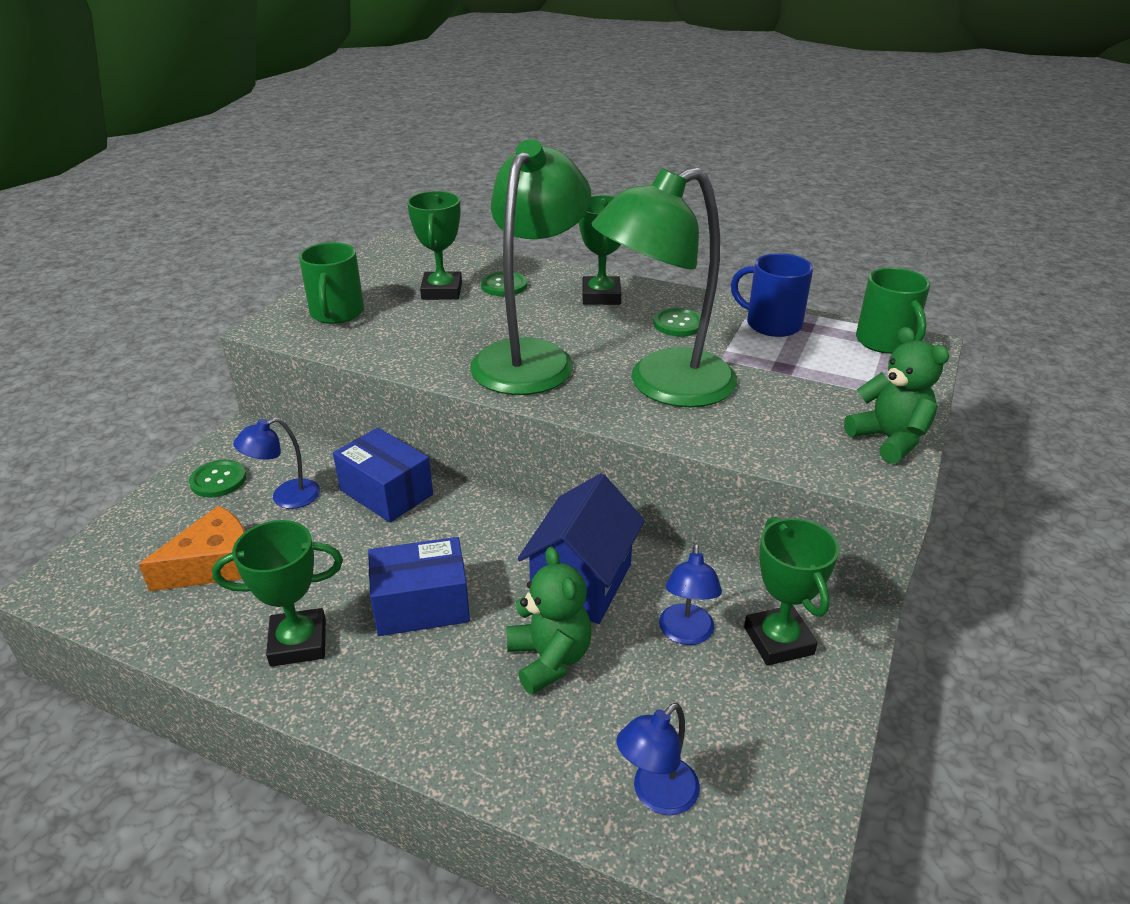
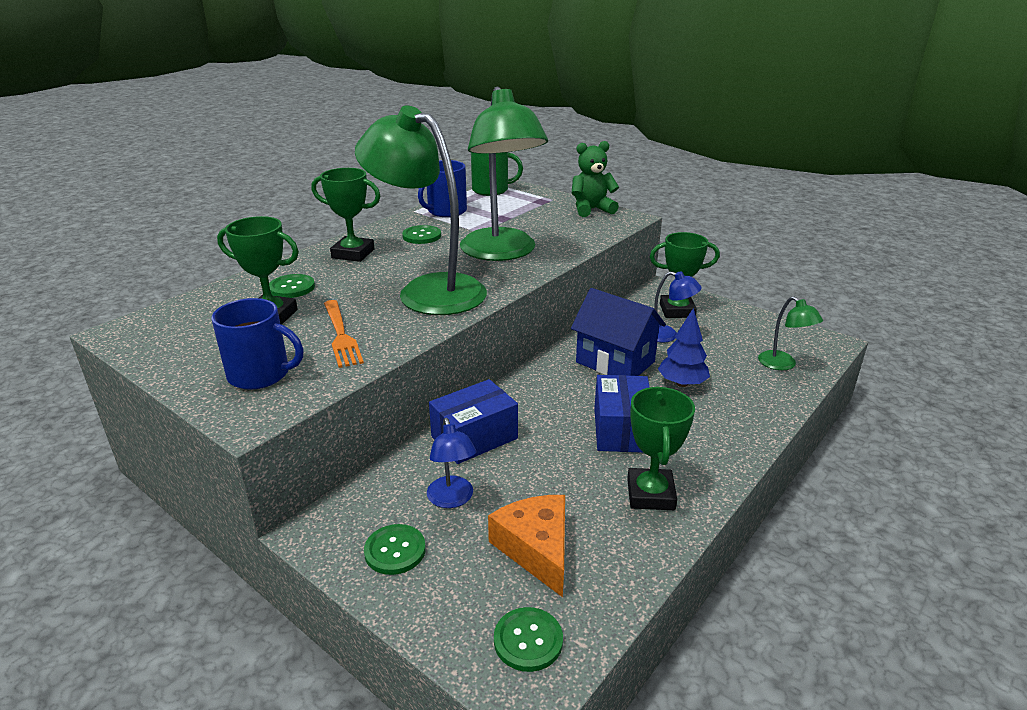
camera: 75 degrees left, 5 degrees down
(102, 577) = (528, 640): none -> green button
(336, 313) = (261, 375): green mug -> blue mug
(414, 331) = (341, 335): none -> orange fork
(549, 659) = (682, 383): green teddy bear -> blue tree
(656, 795) = (783, 365): blue lamp -> green lamp

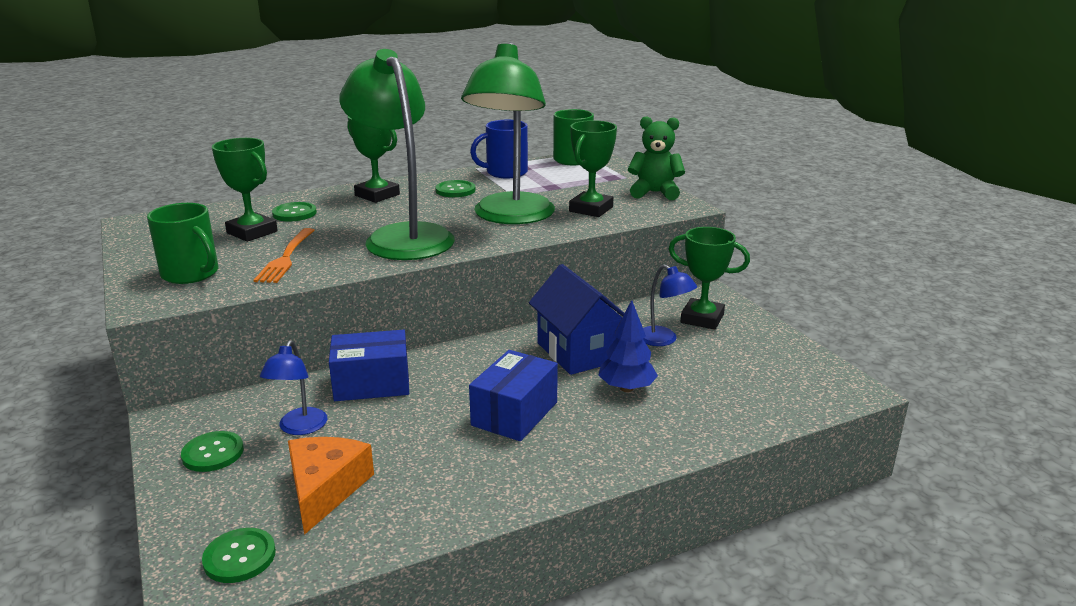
camera: 25 degrees right, 5 degrees down
(261, 375) = (191, 274): blue mug -> green mug
(650, 494) = (479, 477): green trophy -> green trophy (591, 209)
(783, 365) = (766, 398): green lamp -> none

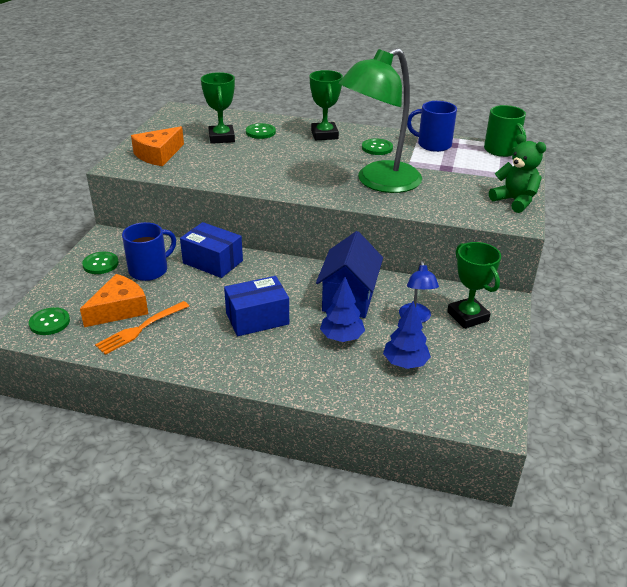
camera: 40 degrees right, 10 degrees up
(191, 274) = (158, 155): green mug -> orange cheese
(286, 258) = (213, 162): orange fork -> orange fork (141, 328)
(299, 428) = (149, 270): blue lamp -> blue mug
(403, 236) = (293, 172): green lamp -> none
(591, 209) = (443, 197): green trophy -> none
(715, 381) = (405, 363): none -> blue tree

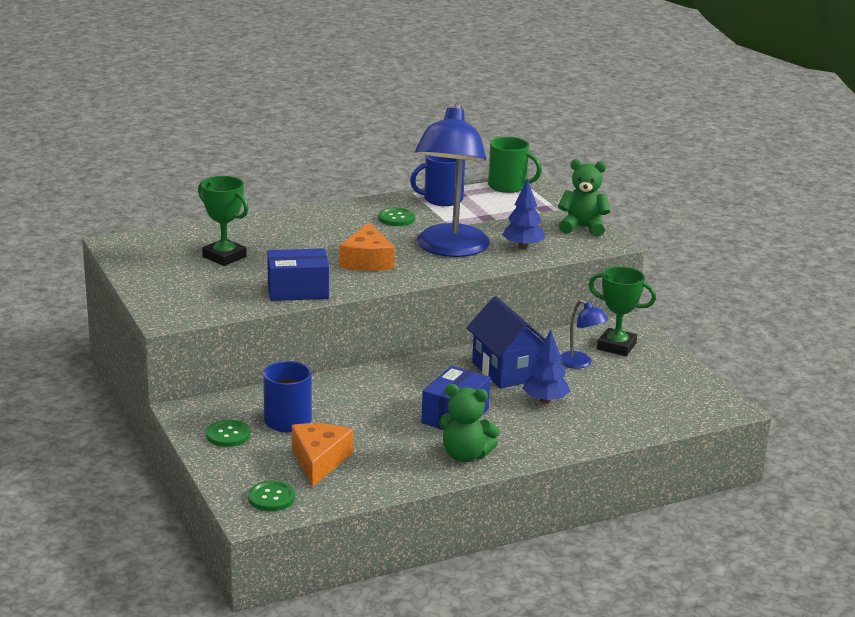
camera: 40 degrees left, 10 degrees down
(141, 328) = (367, 465): orange fork -> none
(158, 155) = (190, 294): orange cheese -> orange cheese (367, 260)
(213, 262) = (337, 390): blue box -> blue box (298, 290)
(215, 355) = (465, 455): none -> green teddy bear
(260, 132) = (255, 238): green button -> none
(324, 135) = (324, 221): green trophy -> none
(379, 182) = (450, 249): green lamp -> blue lamp
(405, 363) = (618, 397): blue tree -> blue tree (523, 247)

